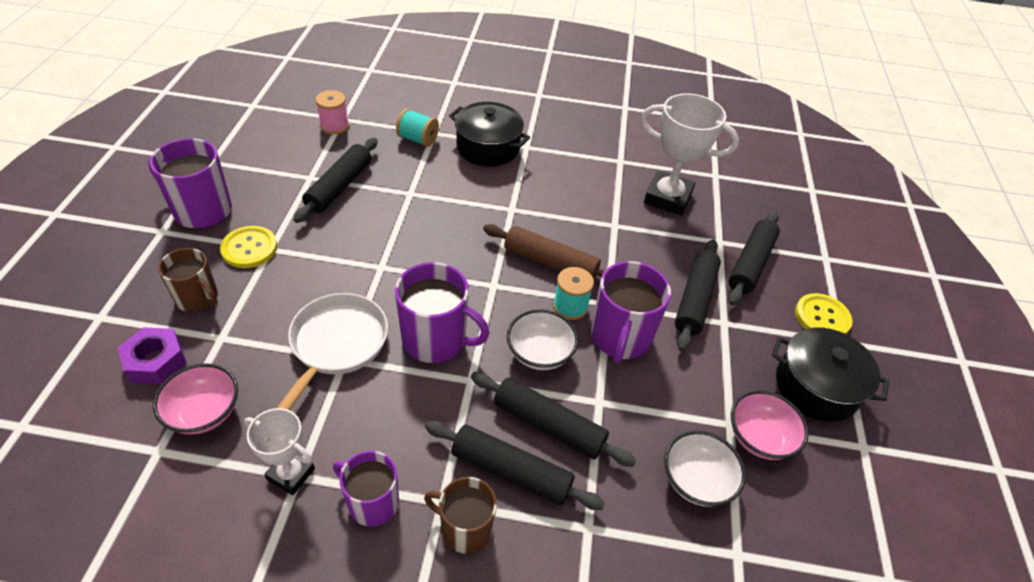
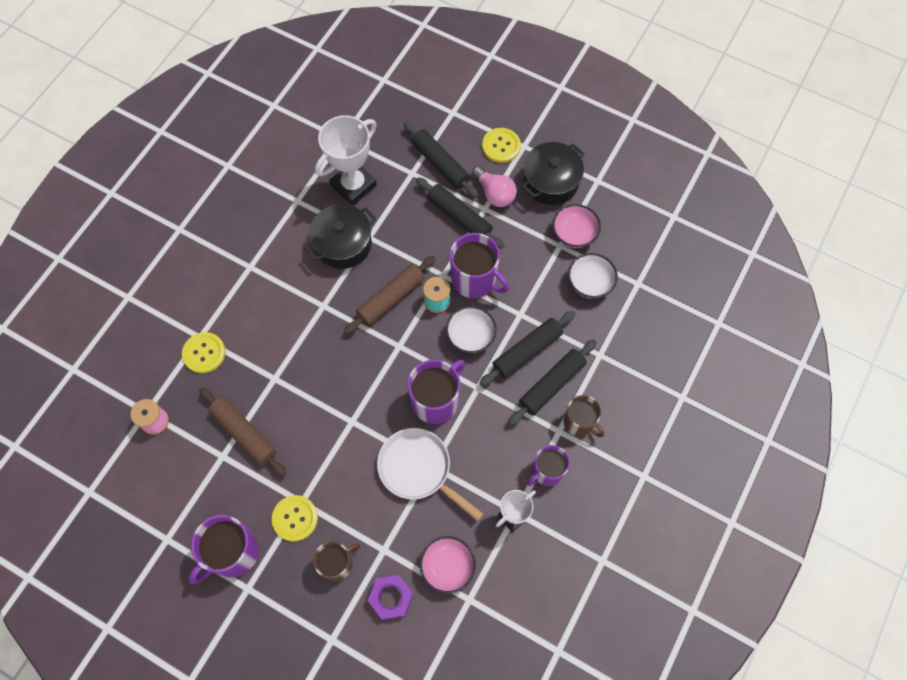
camera: 65 degrees left, 20 degrees up
(339, 186) = (244, 434): black rolling pin -> brown rolling pin
(418, 139) = (204, 353): turquoise spool -> yellow button
(465, 528) = (579, 422): brown mug -> brown mug turned 90 degrees counterclockwise
(488, 147) = (239, 298): black pot -> black pot (343, 244)
(752, 327) = (494, 193): none -> pink light bulb

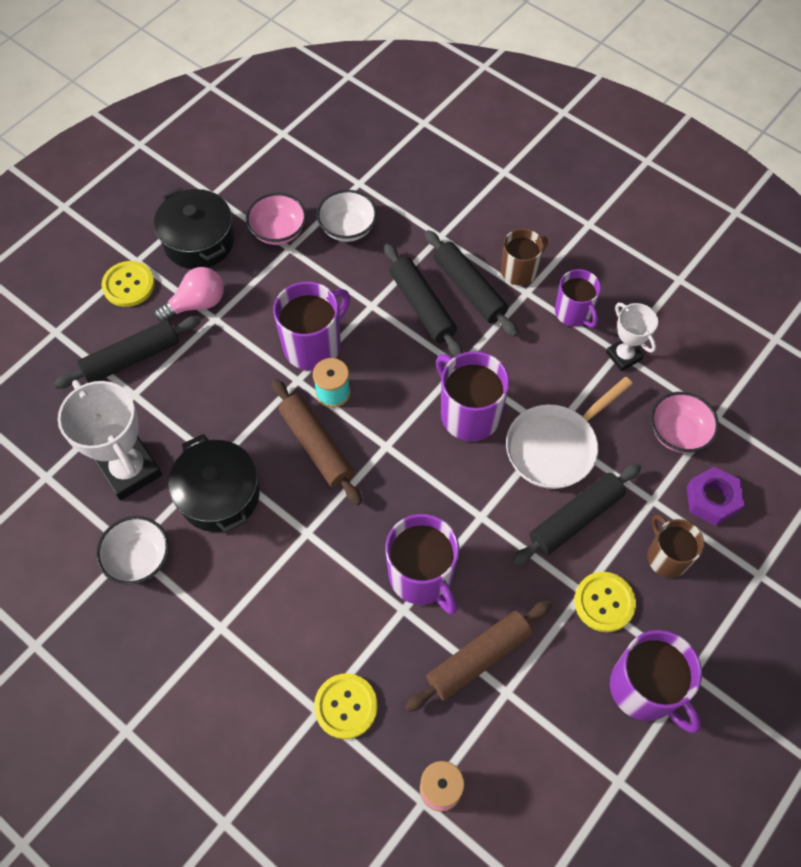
camera: 80 degrees left, 5 degrees down
(300, 387) = (422, 576): none -> purple mug
(459, 217) = (219, 349): black rolling pin -> black rolling pin (575, 519)
(470, 336) = (390, 362): white bowl -> white bowl (139, 558)

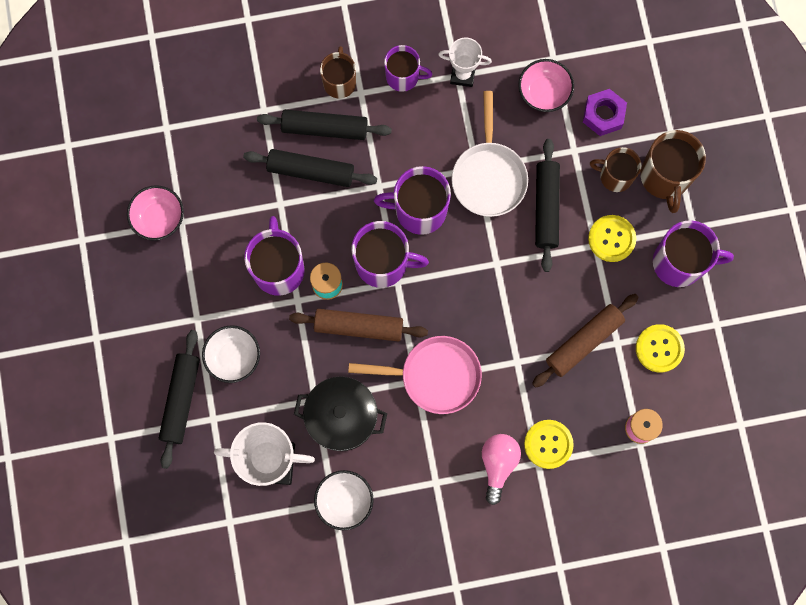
camera: 50 degrees left, 15 degrees up
(128, 285) = (113, 358): yellow button -> yellow button (659, 348)
(196, 304) = (173, 322): pink light bulb -> pink light bulb (498, 464)
(199, 241) = (118, 281): black pot -> none
(326, 545) = (435, 376): none -> pink pan
(347, 228) = (199, 168): white bowl -> white bowl (233, 357)
(422, 576) = (505, 333): purple mug -> purple mug (383, 263)
(479, 658) = (584, 342): brown rolling pin -> brown rolling pin turned 45 degrees clockwise
(713, 604) = (665, 177): none -> brown mug

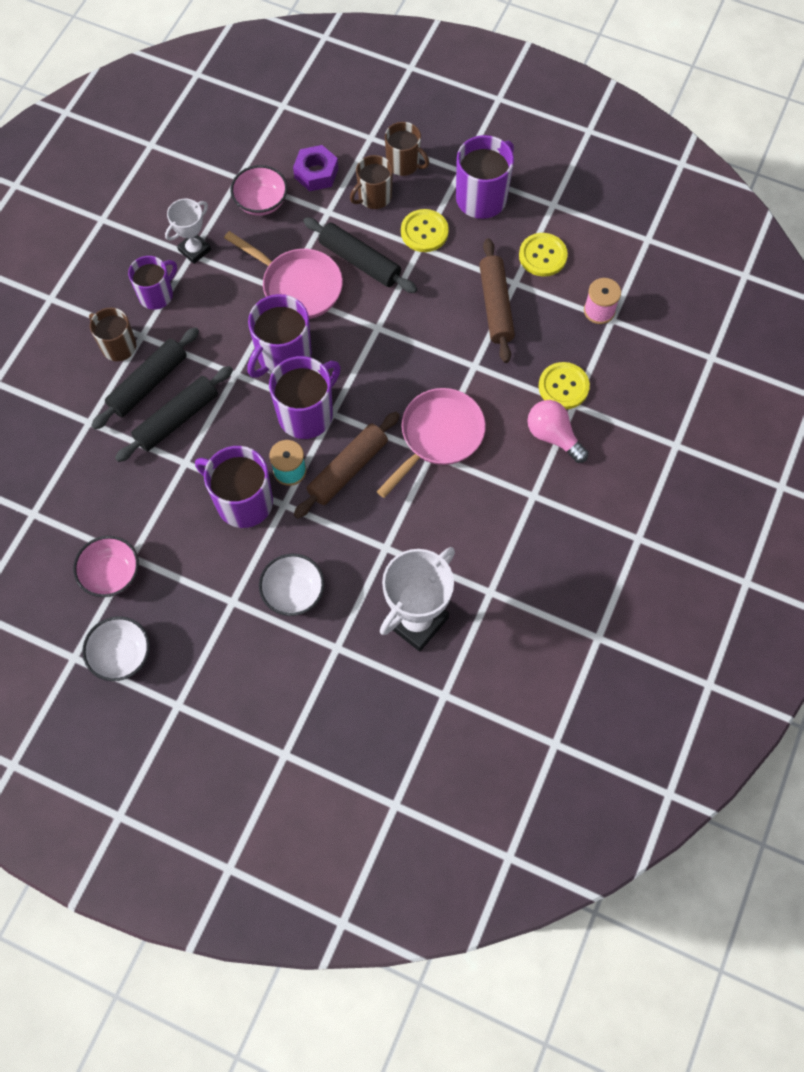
camera: 55 degrees left, 10 degrees down
(181, 400) = (297, 665): black rolling pin -> none
(341, 417) = (418, 535): black pot -> none
(344, 501) = (496, 581): white bowl -> white bowl (121, 655)
(488, 176) = (298, 286): white pan -> pink pan
(665, 177) = (404, 164): brown mug -> brown mug, size x0.66

